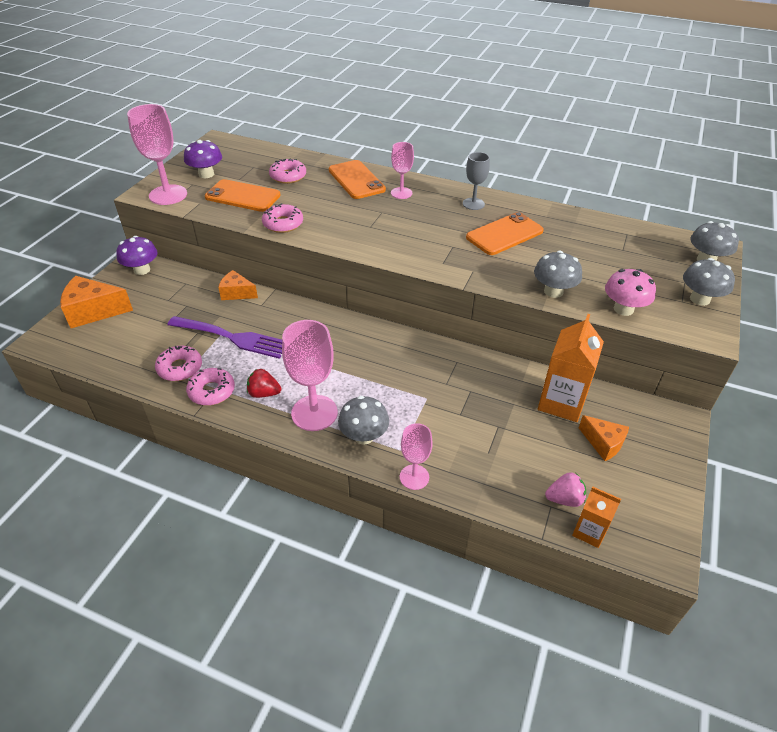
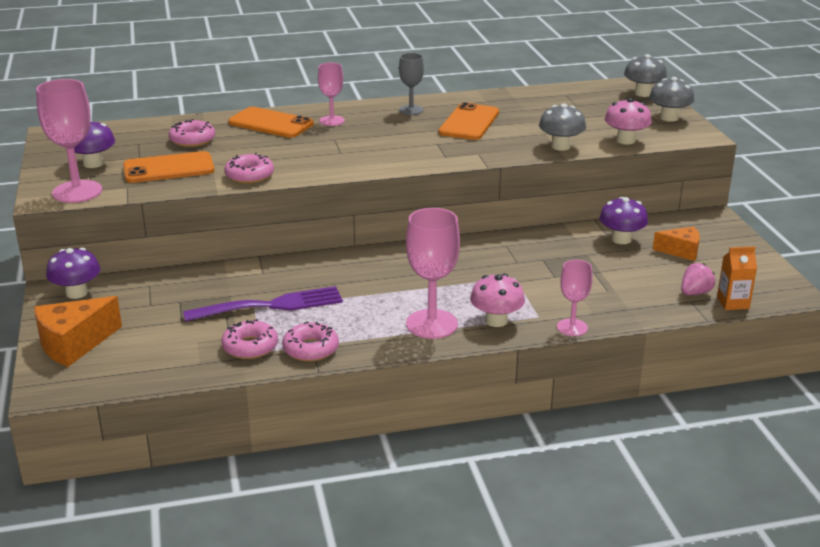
camera: 35 degrees left, 15 degrees down
(237, 293) = (222, 273): orange cheese -> none
(264, 393) = (365, 330): red strawberry -> none
(364, 436) = (496, 321): grey mushroom -> pink mushroom
(561, 402) = (621, 239): orange carton -> purple mushroom

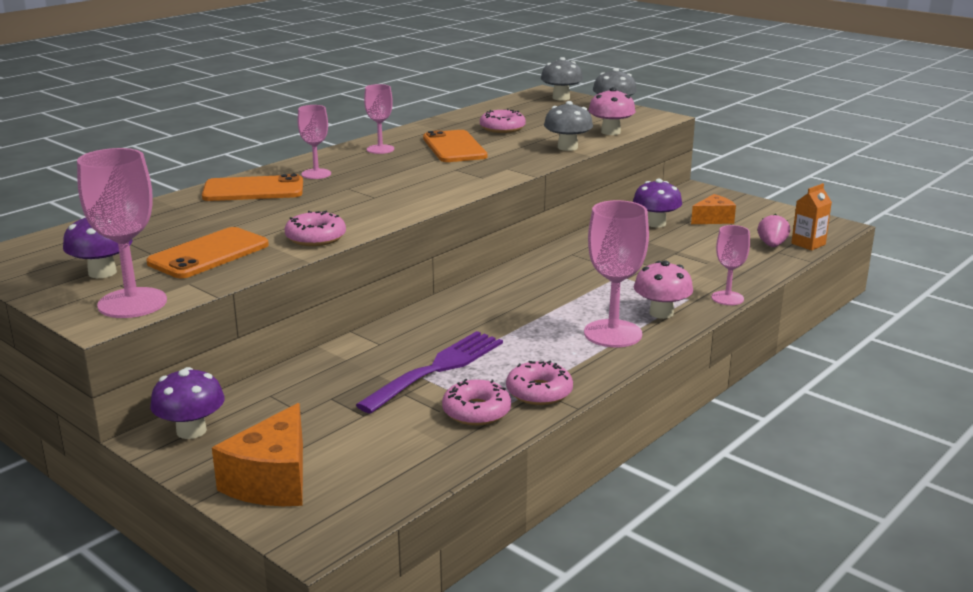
camera: 35 degrees left, 5 degrees down
(192, 140) = (189, 223): pink donut -> pink donut (502, 128)
(411, 110) = (380, 149): grey goblet -> pink goblet

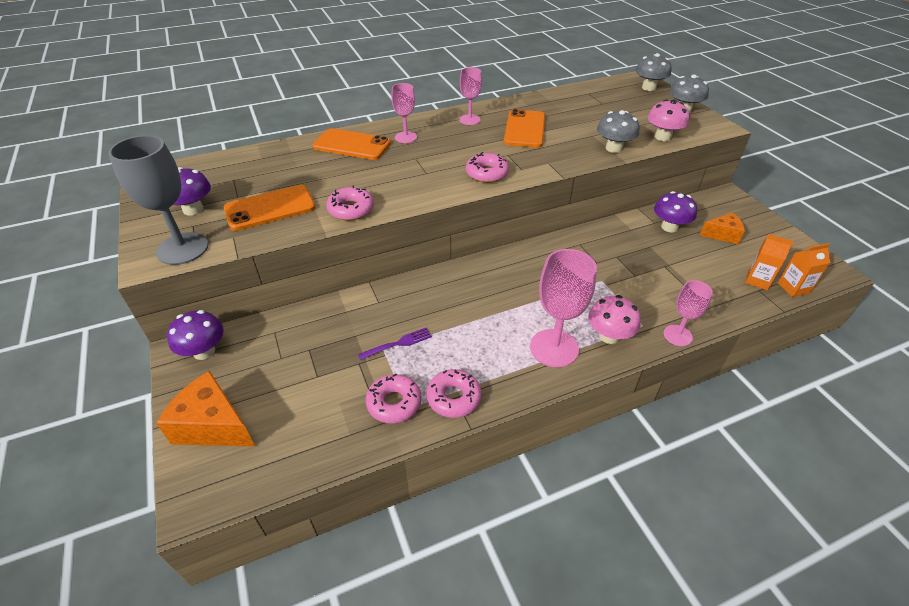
camera: 25 degrees right, 20 degrees up
(132, 303) = (182, 249): pink goblet -> grey goblet
(272, 481) = (213, 425): orange cheese -> orange cheese turned 75 degrees clockwise
(437, 369) = (398, 343): purple fork -> purple fork, size x0.50
(502, 128) = (577, 114): pink donut -> pink donut (487, 173)
(772, 245) = (757, 280): pink strawberry -> orange carton

